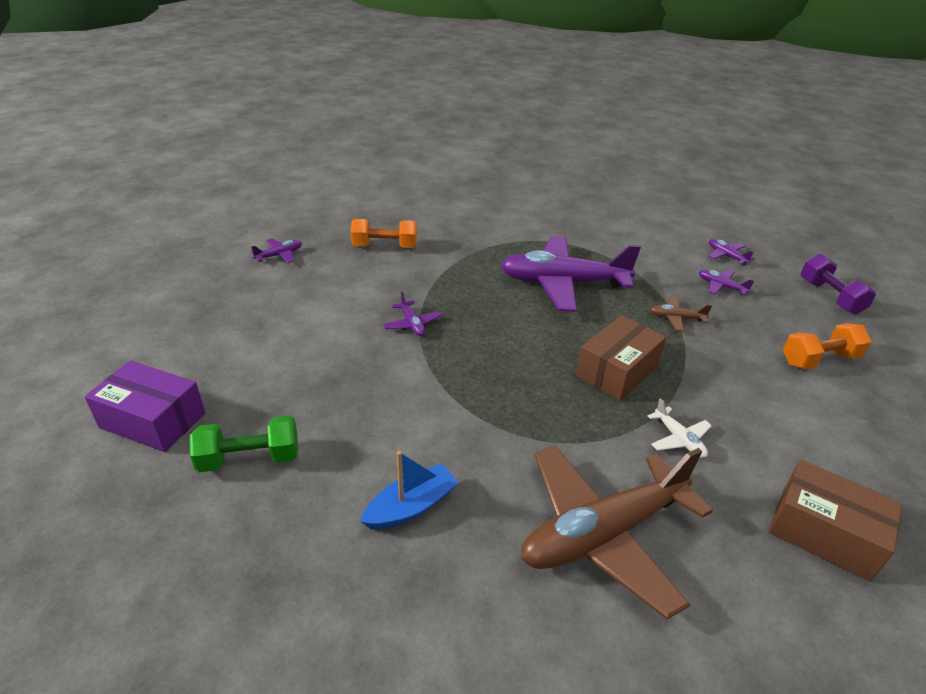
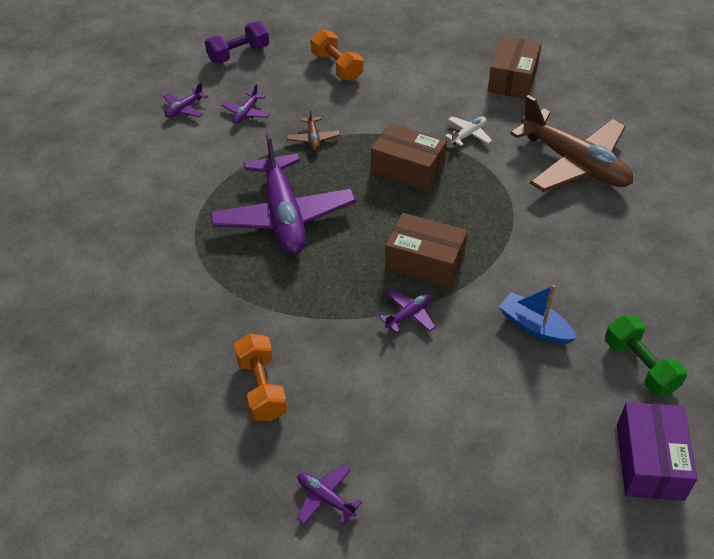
camera: 105 degrees left, 10 degrees up
(411, 507) = (616, 256): blue boat -> blue boat (534, 326)
(472, 348) = (424, 262): none -> brown box

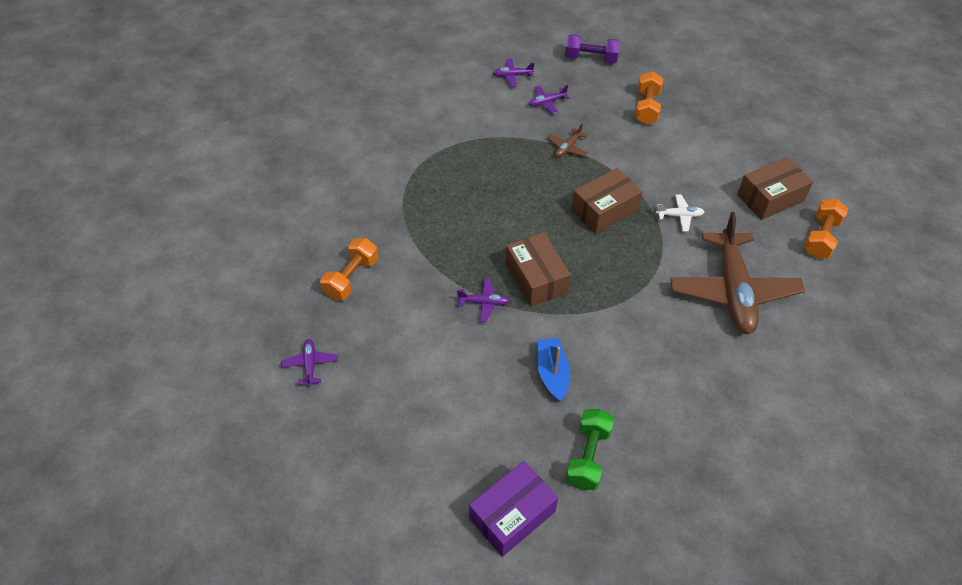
camera: 45 degrees right, 5 degrees up
(283, 216) = (487, 185): purple plane -> none
(407, 169) = (604, 210): brown box -> brown box turned 75 degrees clockwise
(580, 85) = (821, 238): none -> orange dumbbell

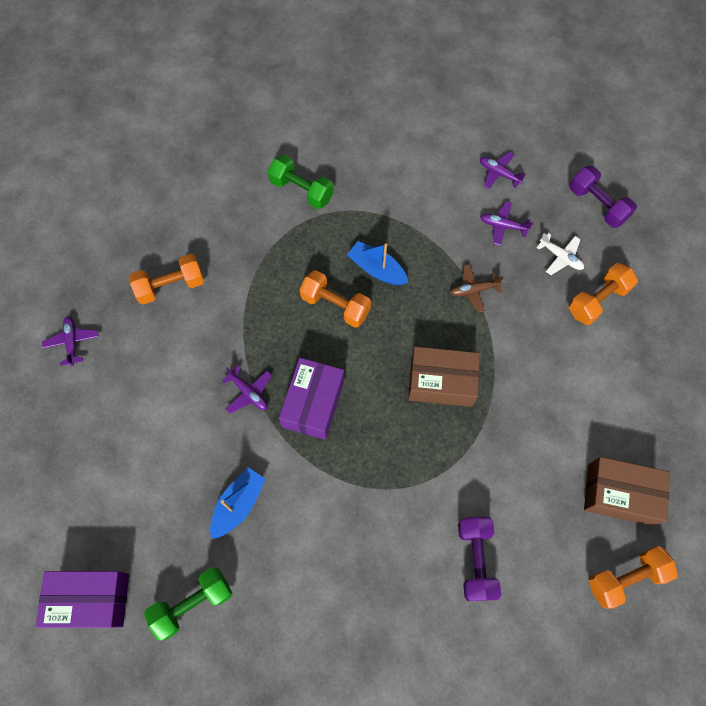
camera: 40 degrees right, 15 degrees up
(310, 364) = (72, 342): purple plane -> purple plane turned 45 degrees counterclockwise
(387, 161) = (301, 190): none -> green dumbbell
(487, 213) = (335, 305): none -> orange dumbbell
(492, 175) = (377, 269): none -> blue boat
(536, 278) = (313, 403): brown box -> purple box
(679, 216) = (506, 442): white plane -> white plane (560, 257)
(733, 291) = (475, 560): brown plane -> purple dumbbell

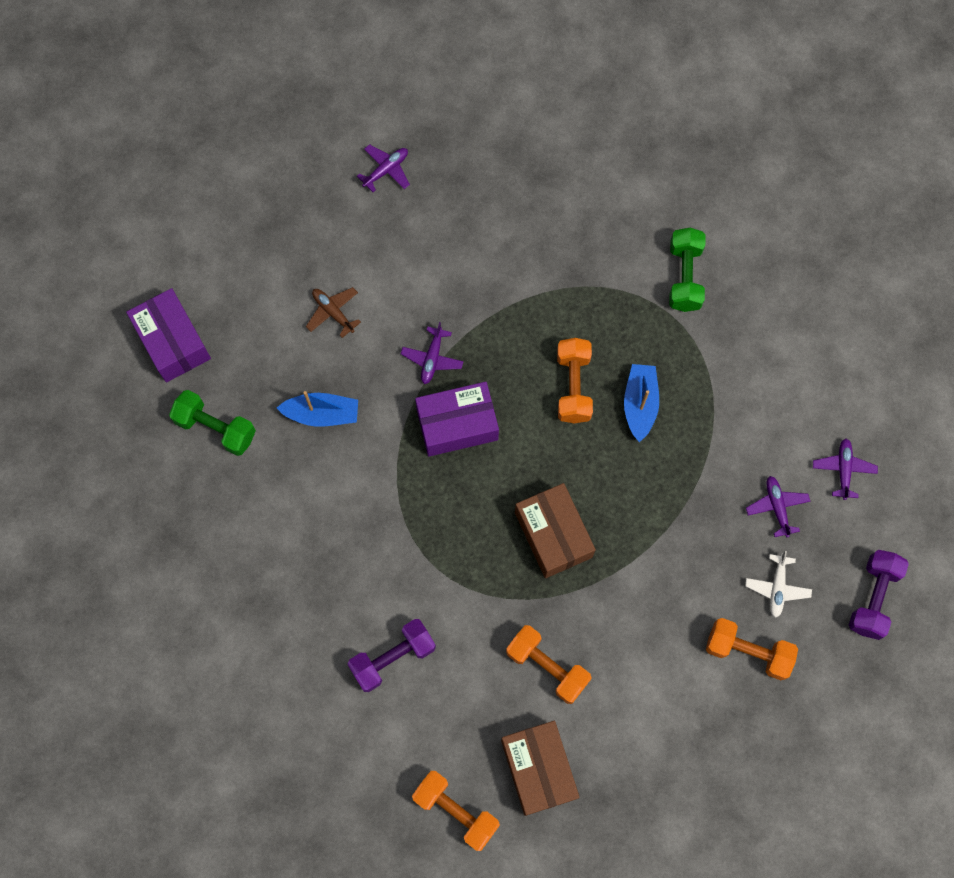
camera: 60 degrees right, 5 degrees up
(171, 286) = (496, 219): orange dumbbell -> orange dumbbell (547, 666)
(473, 290) = (677, 515): brown plane -> brown plane (333, 312)

